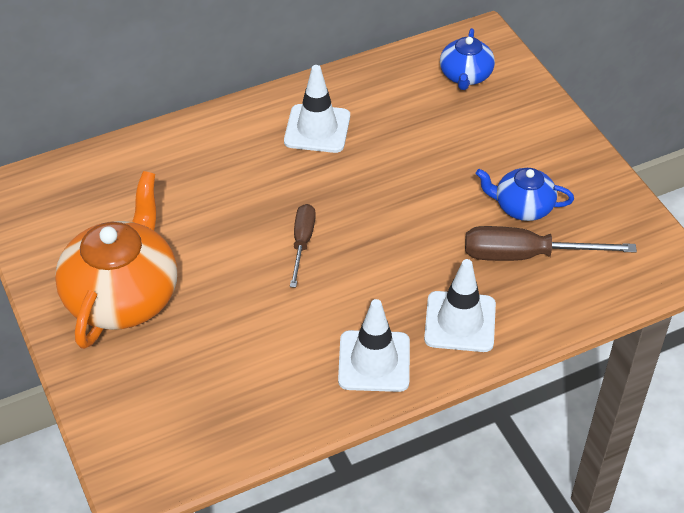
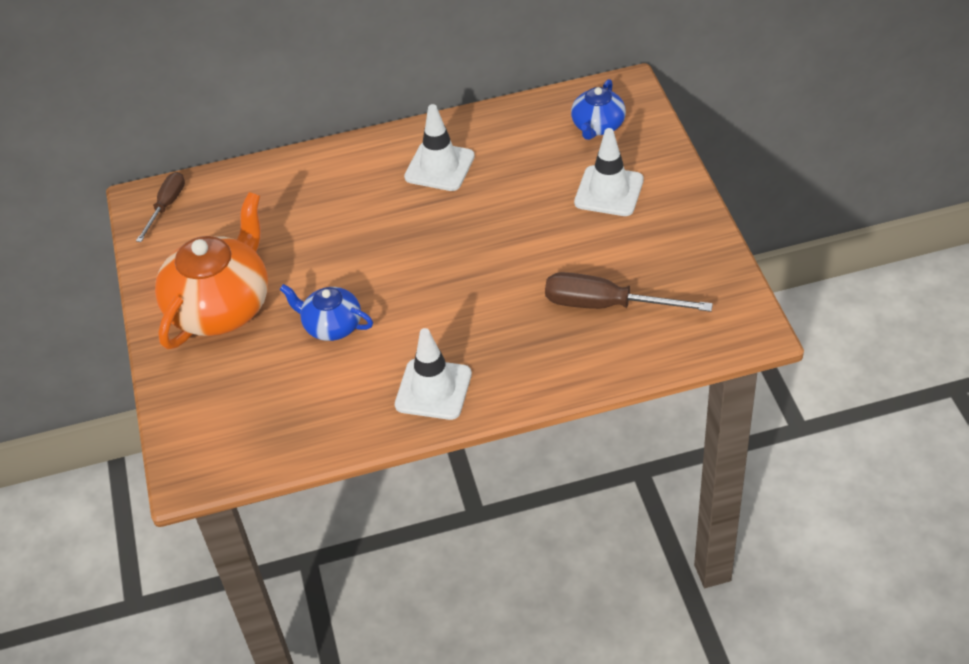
camera: 15 degrees right, 0 degrees up
(302, 242) = (396, 273): brown screwdriver -> brown screwdriver (166, 206)
(460, 322) = (524, 361): white traffic cone -> white traffic cone (609, 191)
(522, 207) = (616, 258): blue teapot -> blue teapot (331, 326)

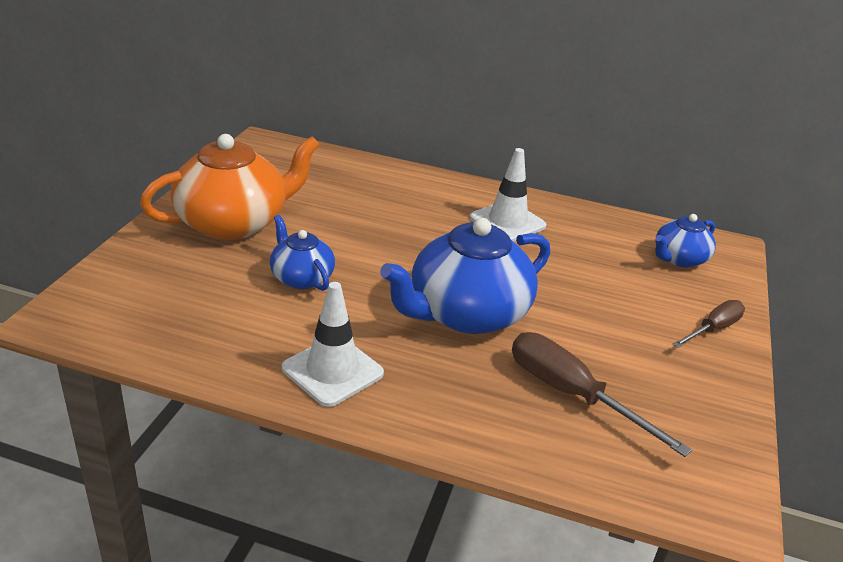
camera: 25 degrees right, 15 degrees down
(166, 206) = (273, 151): brown screwdriver -> brown screwdriver (713, 329)
(483, 281) = (466, 314): none -> blue teapot
(609, 191) = (651, 308): white traffic cone -> none

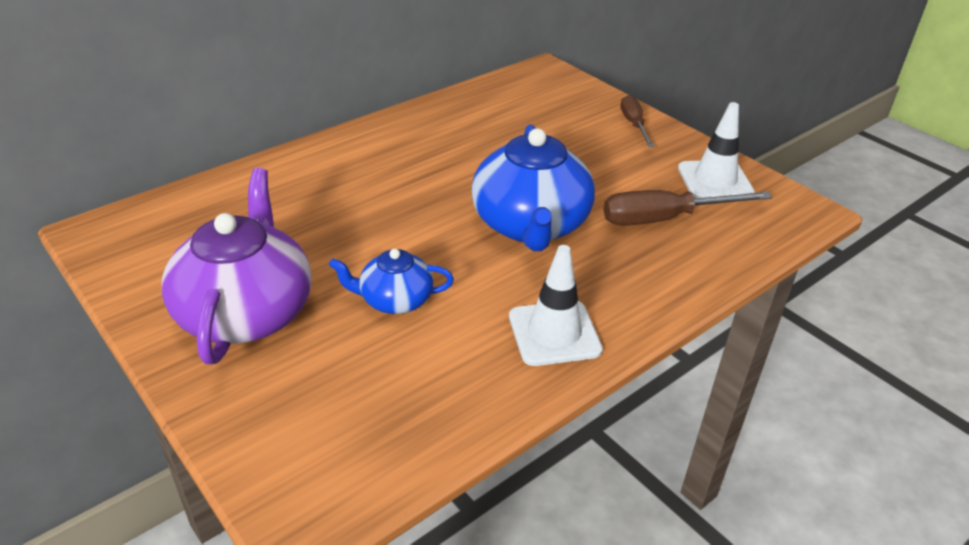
camera: 55 degrees left, 5 degrees up
(234, 223) = (246, 312): orange teapot -> purple teapot
(507, 222) = (418, 146): white traffic cone -> white traffic cone (715, 180)
(679, 259) = (542, 95): blue teapot -> none

